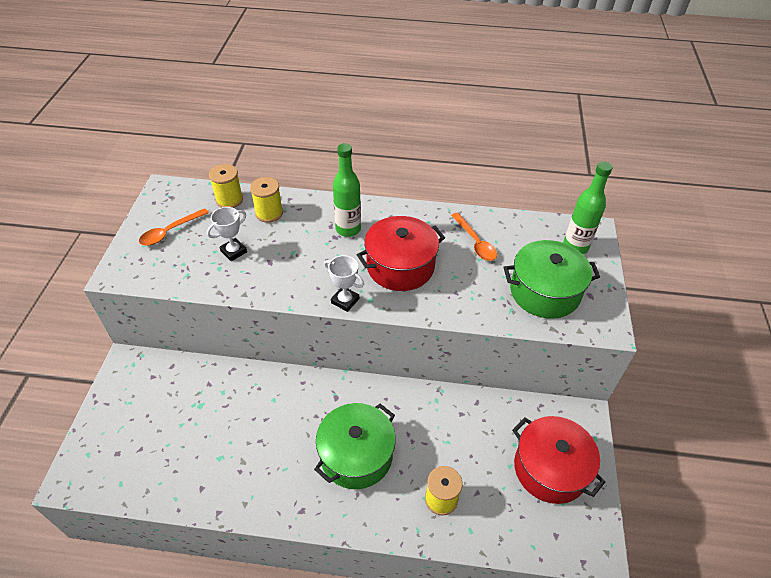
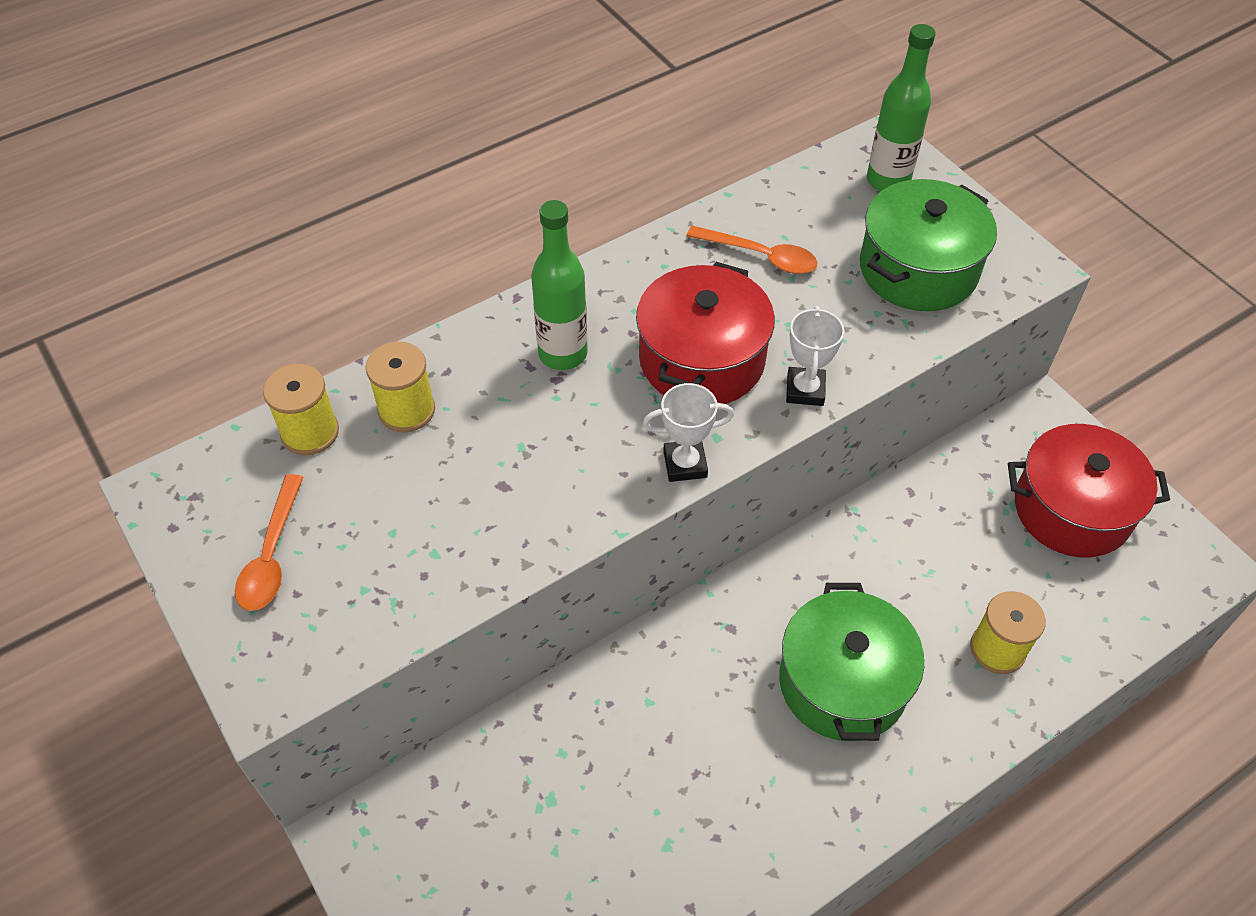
camera: 40 degrees left, 5 degrees up
(233, 251) = (425, 510): white trophy -> white trophy (805, 390)

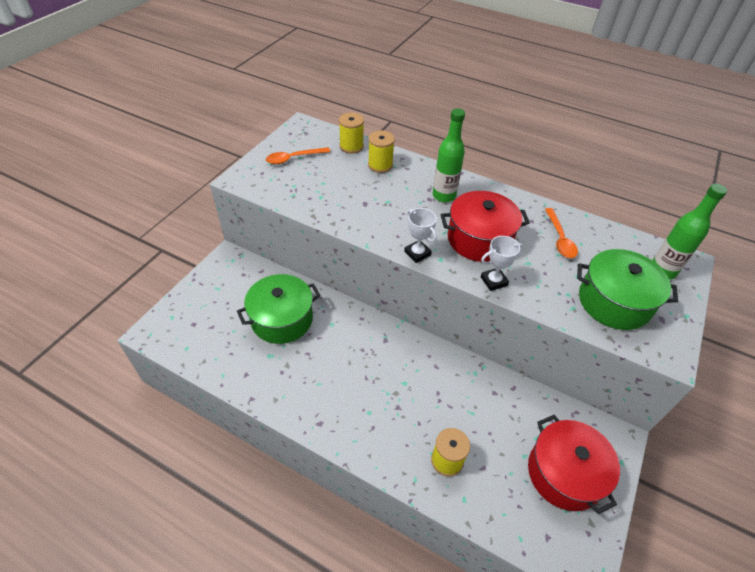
camera: 60 degrees right, 5 degrees down
(843, 682) = (384, 394): green pot -> green pot (282, 319)

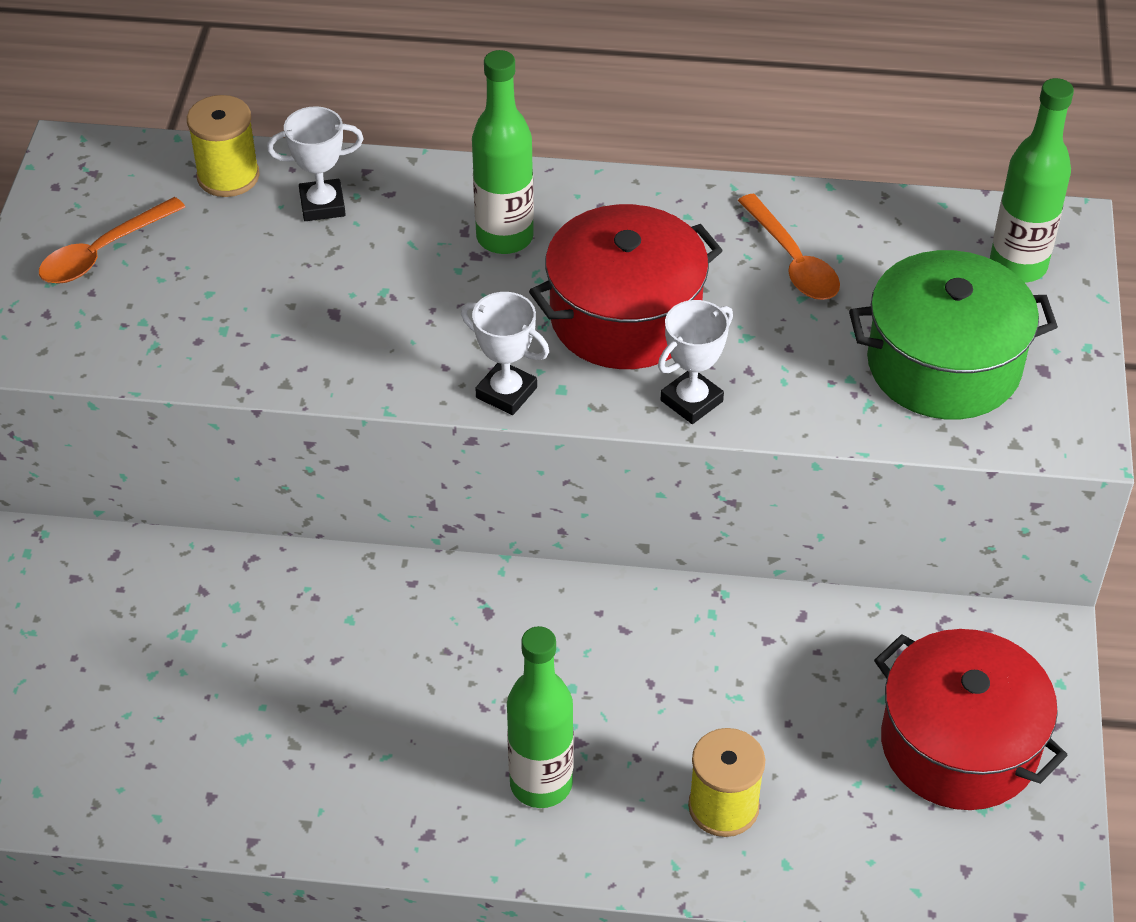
camera: 20 degrees left, 0 degrees up
(282, 319) = (228, 649): green pot -> none
(374, 419) = (541, 784): none -> green bottle
(380, 165) = (322, 205): yellow spool -> white trophy

